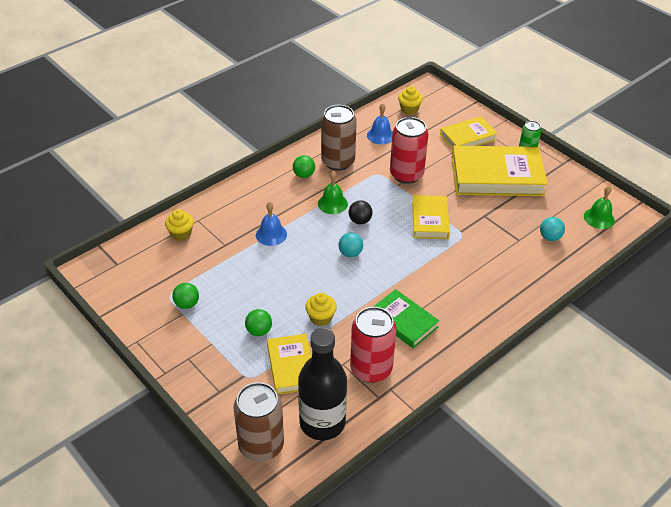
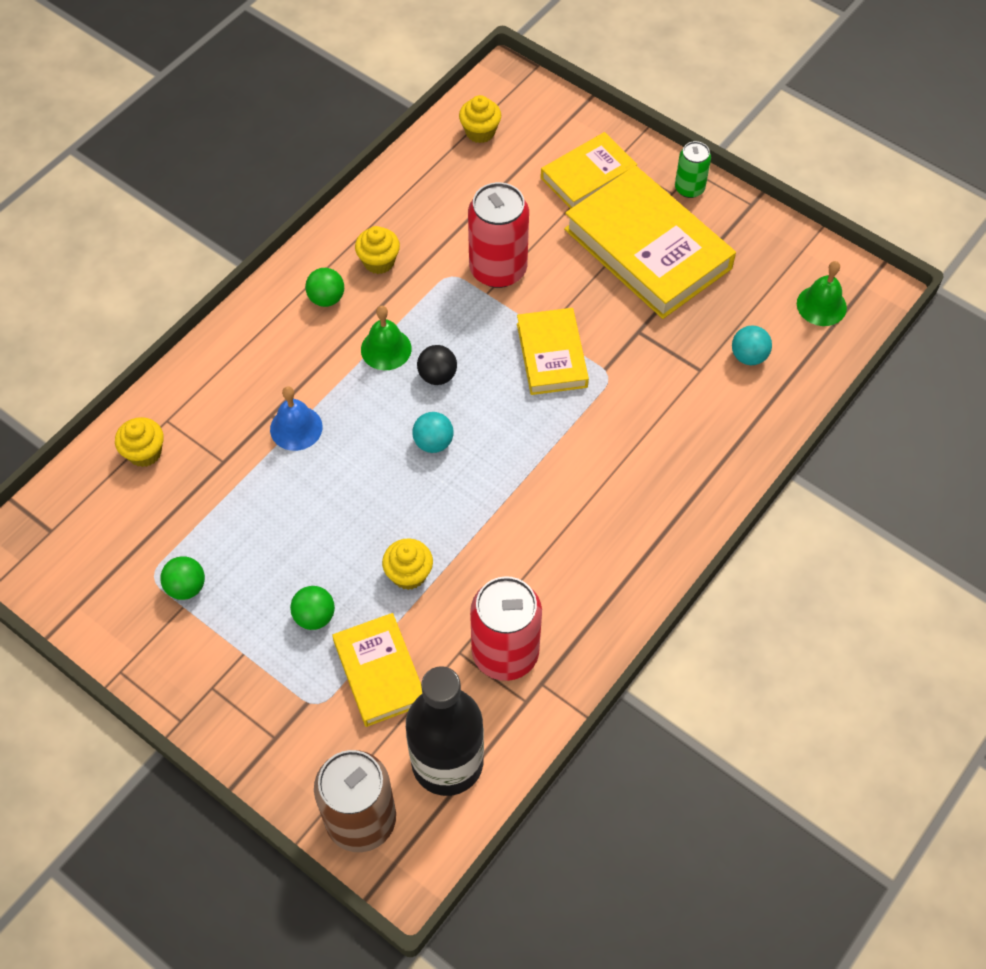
camera: 10 degrees left, 15 degrees up
(338, 162) = (379, 262): brown can -> yellow cupcake
(380, 135) = (441, 195): blue bell -> none
(403, 321) = (541, 557): green book -> none
(497, 176) = (647, 249): yellow book -> yellow book turned 60 degrees clockwise

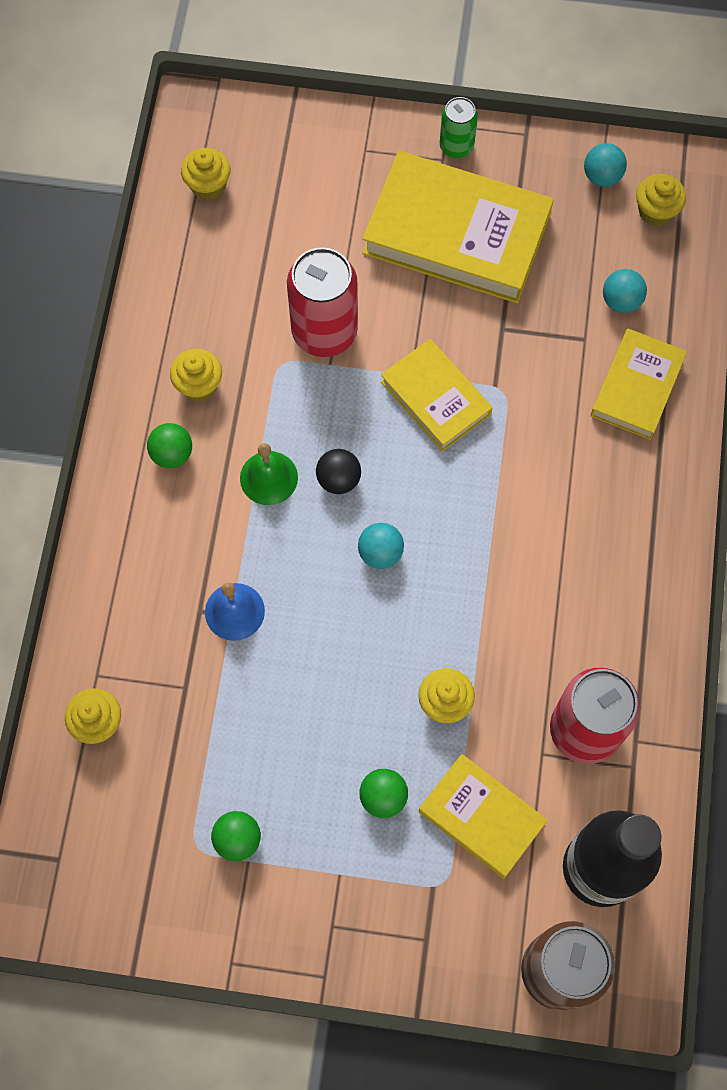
camera: 30 degrees left, 10 degrees up
(588, 176) = (349, 182): yellow book -> yellow book (637, 387)
(793, 261) = (602, 176): none -> turquoise ball
(821, 305) = (655, 211): green bell -> yellow cupcake

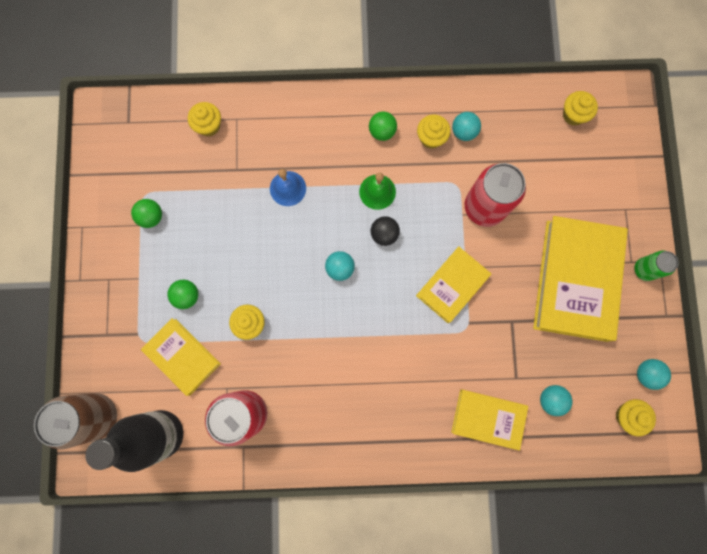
camera: 80 degrees right, 10 degrees up
(200, 338) = (463, 132): none -> turquoise ball
(481, 817) = (182, 356): yellow book -> yellow book turned 75 degrees counterclockwise

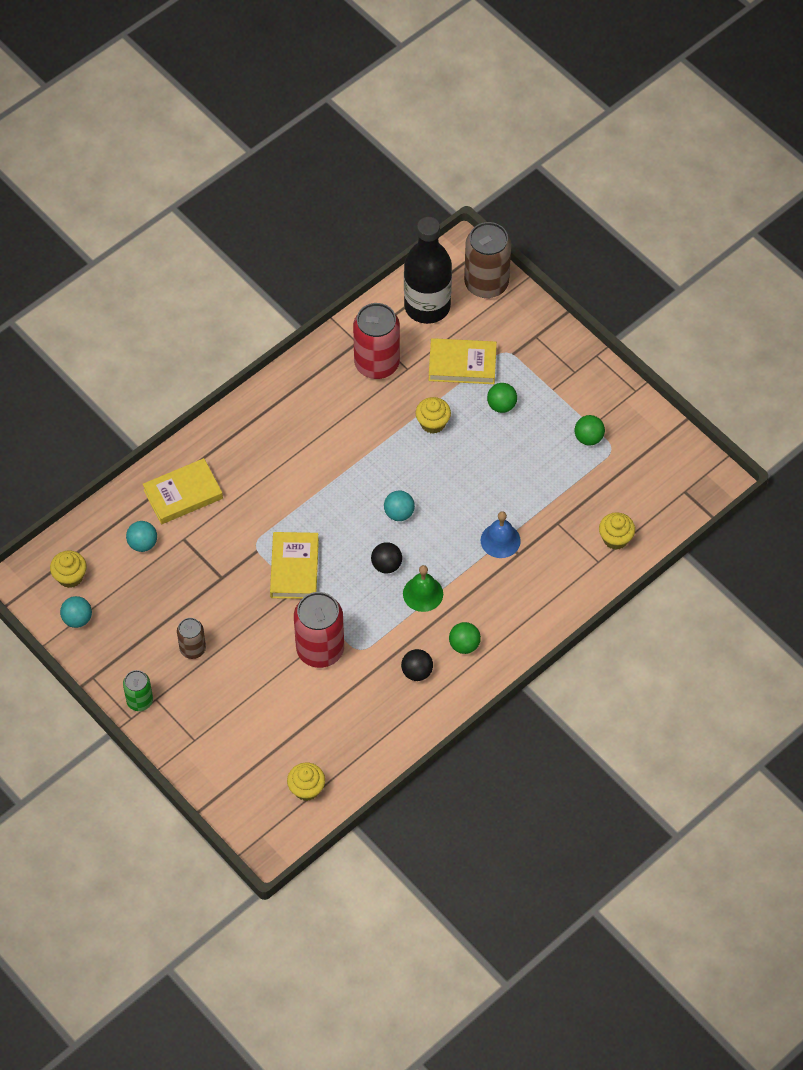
camera: 140 degrees right, 20 degrees down
(431, 138) = (417, 672): yellow cupcake -> black ball
(463, 132) = (392, 699): turquoise ball -> none
(576, 280) = (192, 649): yellow book -> brown can

